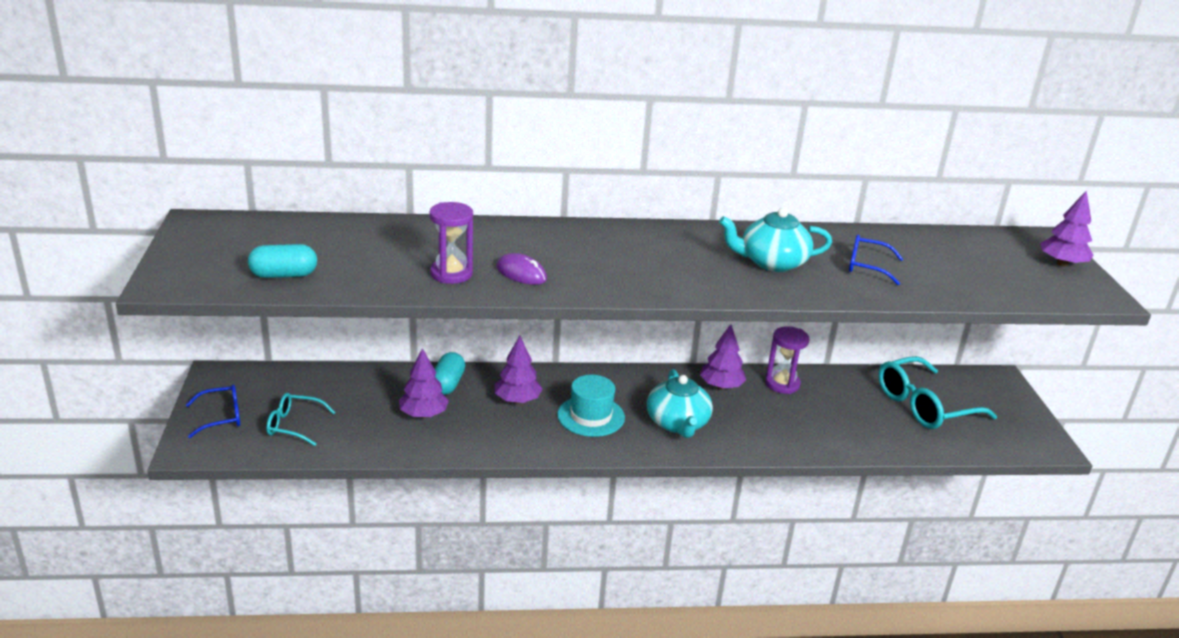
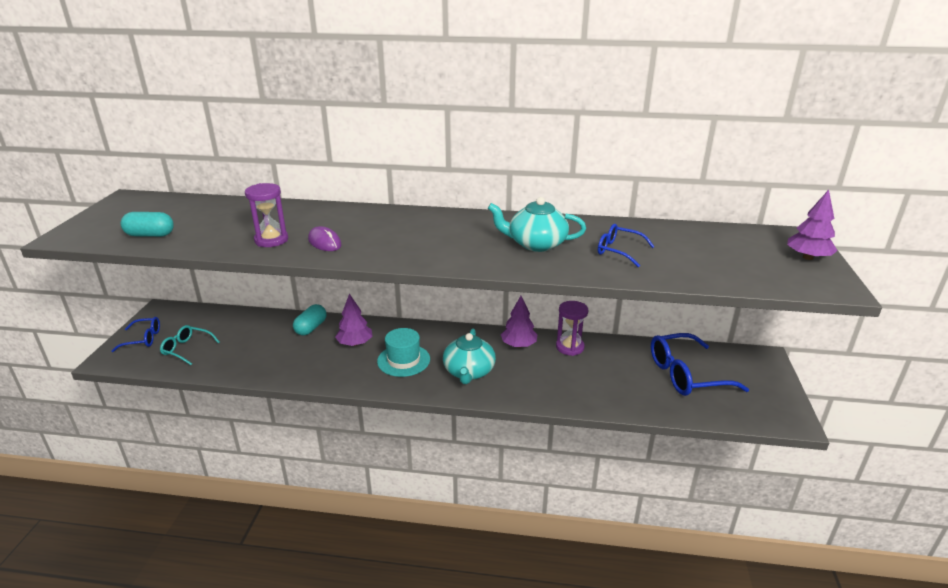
camera: 15 degrees right, 0 degrees up
(423, 414) = (281, 348): purple tree -> none
(924, 405) = (686, 375): turquoise glasses -> blue glasses

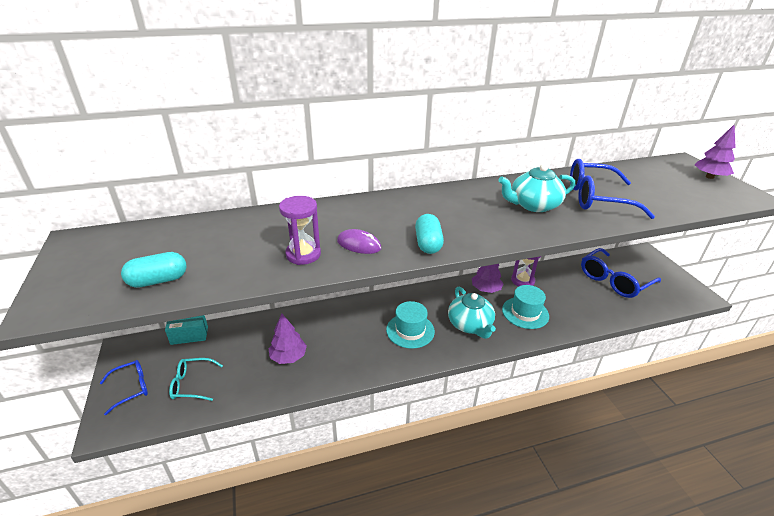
camera: 25 degrees left, 5 degrees up
(214, 313) = (189, 335): none -> turquoise box
(311, 328) = (301, 323): turquoise capsule -> turquoise capsule (428, 243)
(355, 343) = (355, 327): purple tree -> purple tree (288, 357)
(540, 377) = (525, 313): none -> turquoise hat
(618, 251) = (596, 198): blue glasses -> blue glasses, size x1.77

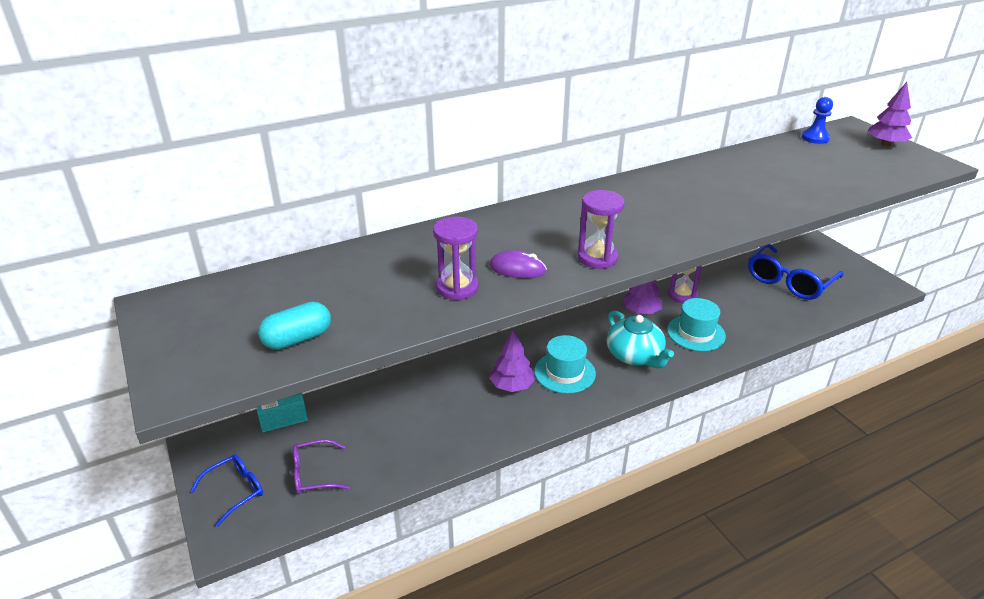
camera: 10 degrees left, 0 degrees up
(192, 384) = (313, 474): turquoise glasses -> purple glasses
(288, 357) = (424, 424): purple tree -> purple tree (512, 386)
(428, 243) = (597, 258): turquoise capsule -> purple hourglass
(533, 205) = (700, 199): turquoise teapot -> none
(596, 198) = (768, 183): blue glasses -> none
(648, 166) = (815, 138): none -> blue pawn

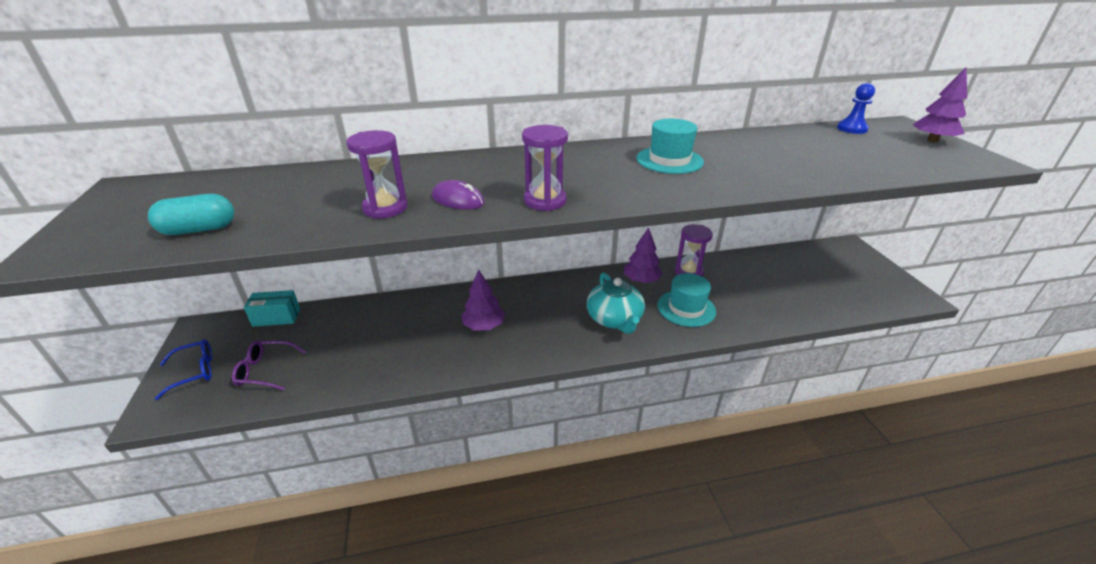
camera: 15 degrees right, 0 degrees up
(564, 372) = (539, 322): turquoise hat -> turquoise hat (669, 160)
(789, 281) = (805, 276): blue glasses -> none

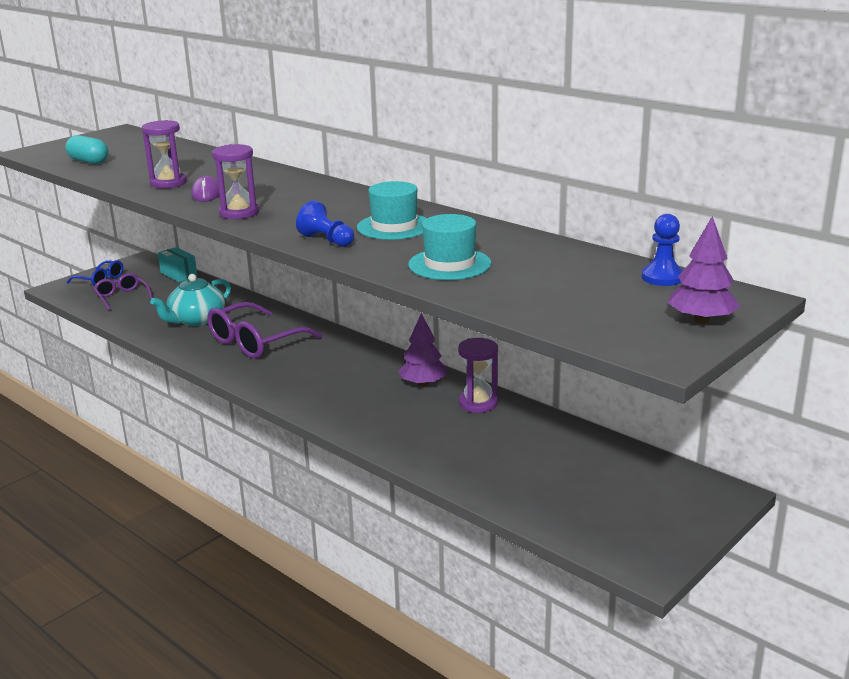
camera: 55 degrees right, 10 degrees down
(484, 326) = (255, 342): purple tree -> purple glasses
(614, 319) = (335, 391): turquoise teapot -> turquoise teapot (196, 320)
(674, 188) = (327, 240): none -> blue pawn
(686, 308) = (402, 419): turquoise hat -> turquoise hat (449, 264)

